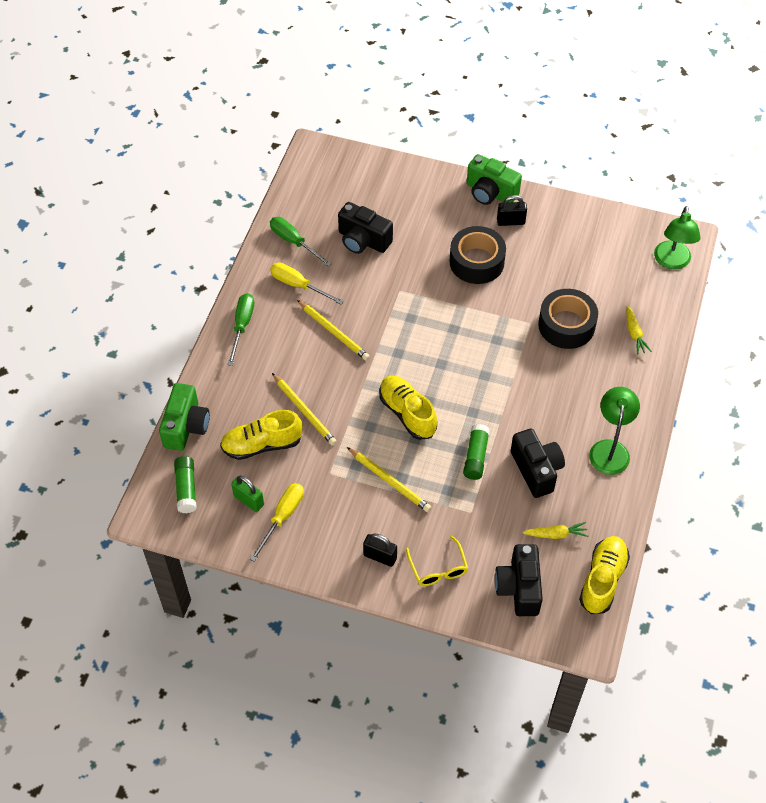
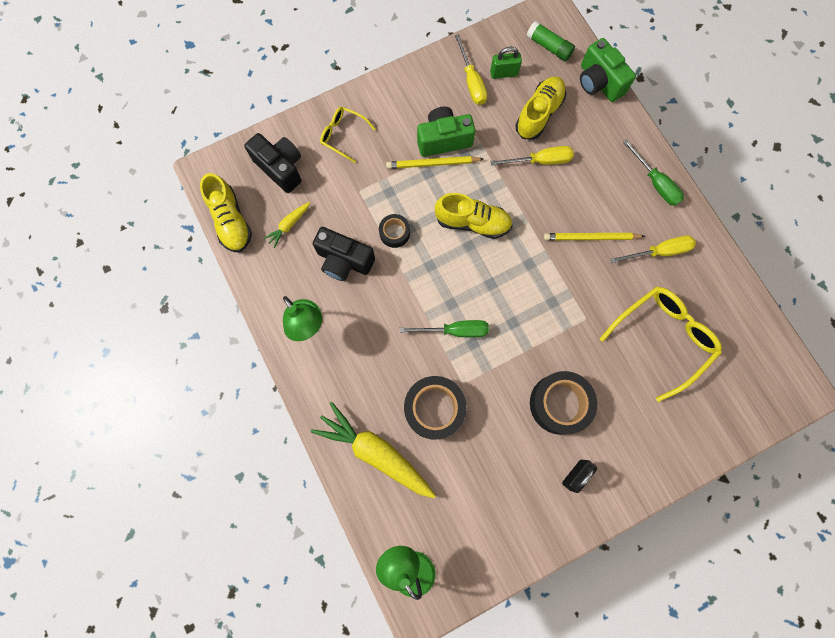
camera: 135 degrees right, 20 degrees up
(294, 242) = (708, 286): green screwdriver -> green screwdriver (455, 331)
(304, 411) = (540, 161): yellow pencil -> yellow screwdriver
(363, 240) = (662, 338): black camera -> yellow glasses
(380, 556) = (386, 111): black padlock -> none
(476, 456) = (394, 233): green glue stick -> black tape
(490, 192) = (622, 491): green camera -> green camera (443, 140)
(634, 334) = (375, 452): yellow carrot -> yellow carrot, size x2.16

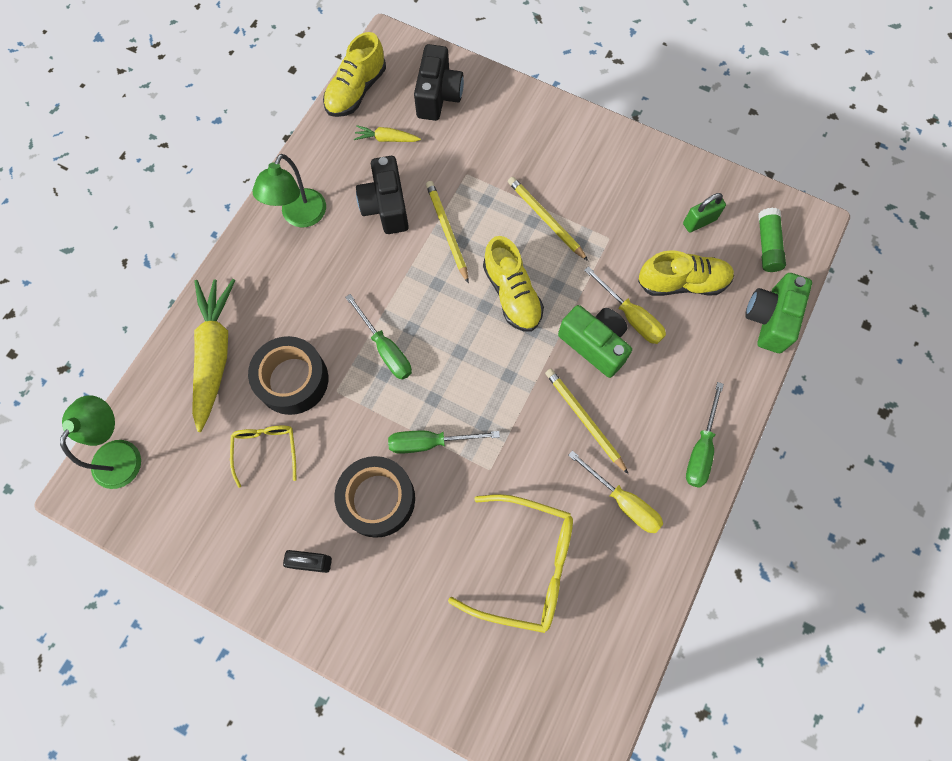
camera: 55 degrees right, 5 degrees down
(343, 135) = (512, 125): yellow glasses -> yellow glasses (266, 450)
(394, 233) = (447, 231): black tape -> yellow pencil
(443, 140) = (579, 213): green camera -> green camera (594, 344)
(471, 82) = (664, 198): yellow screwdriver -> none
(503, 73) = (699, 222): green padlock -> green padlock turned 75 degrees counterclockwise
(542, 344) = (430, 442): none -> green screwdriver

